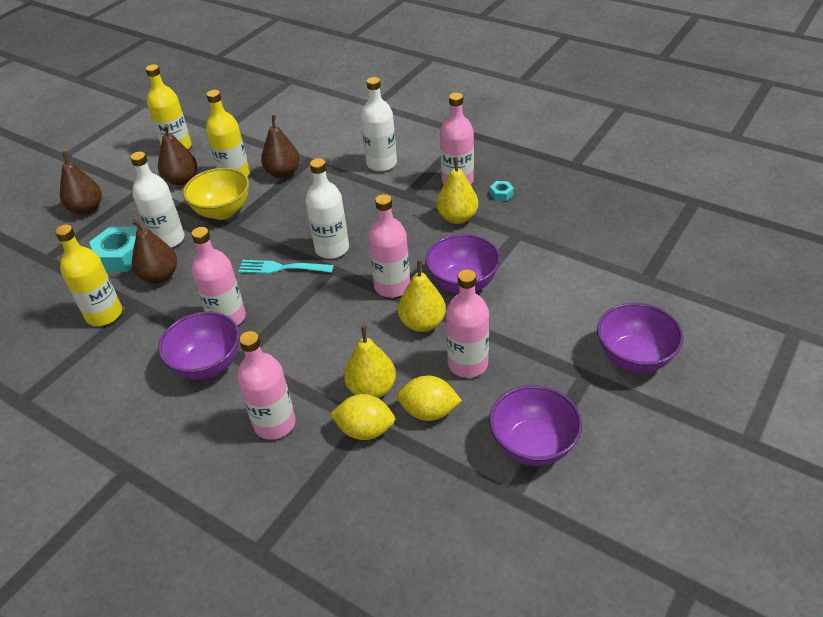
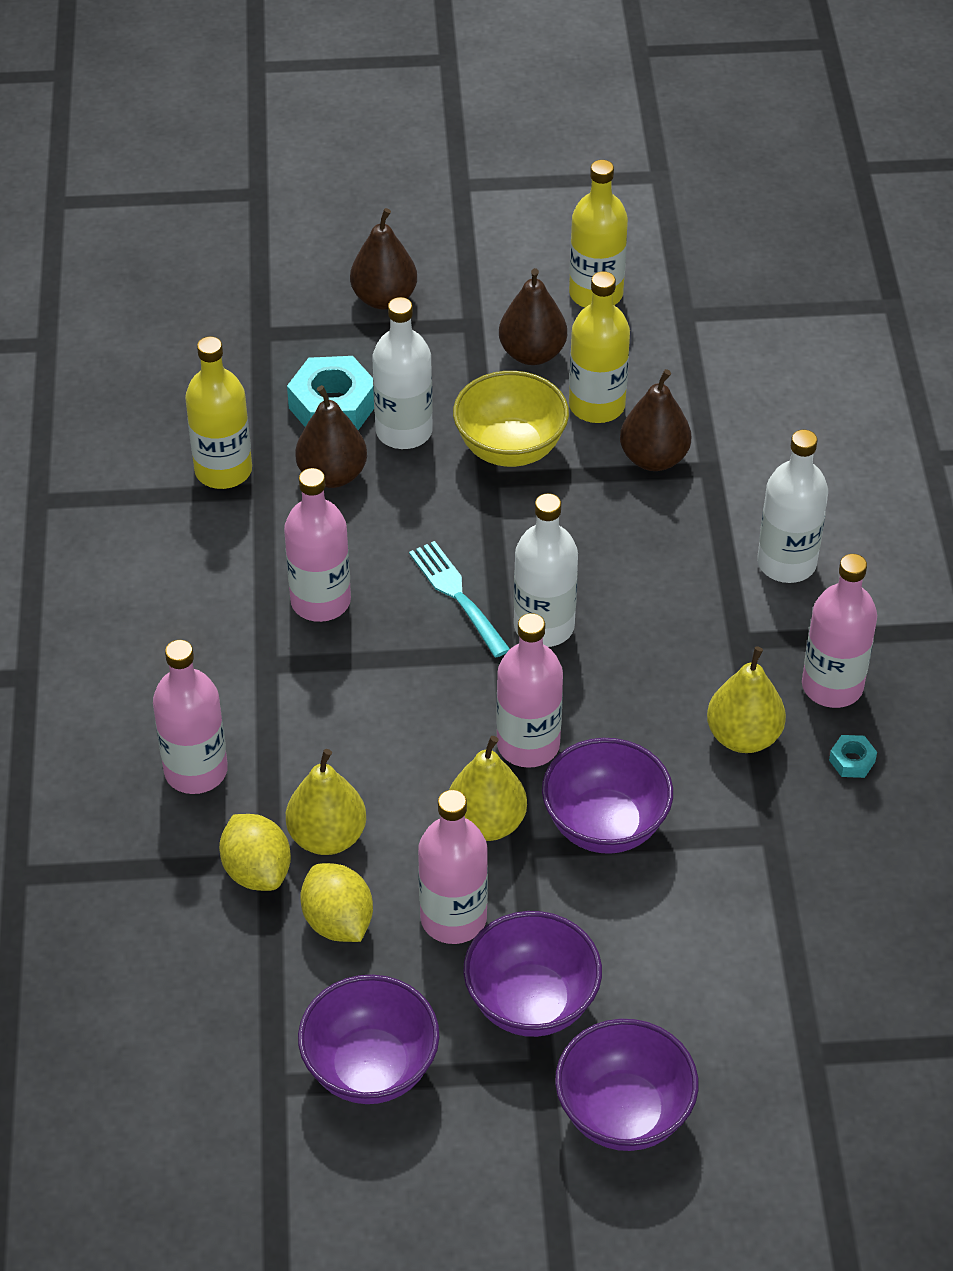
camera: 50 degrees right, 5 degrees up
(208, 364) = (230, 638): purple bowl -> purple bowl (531, 1002)

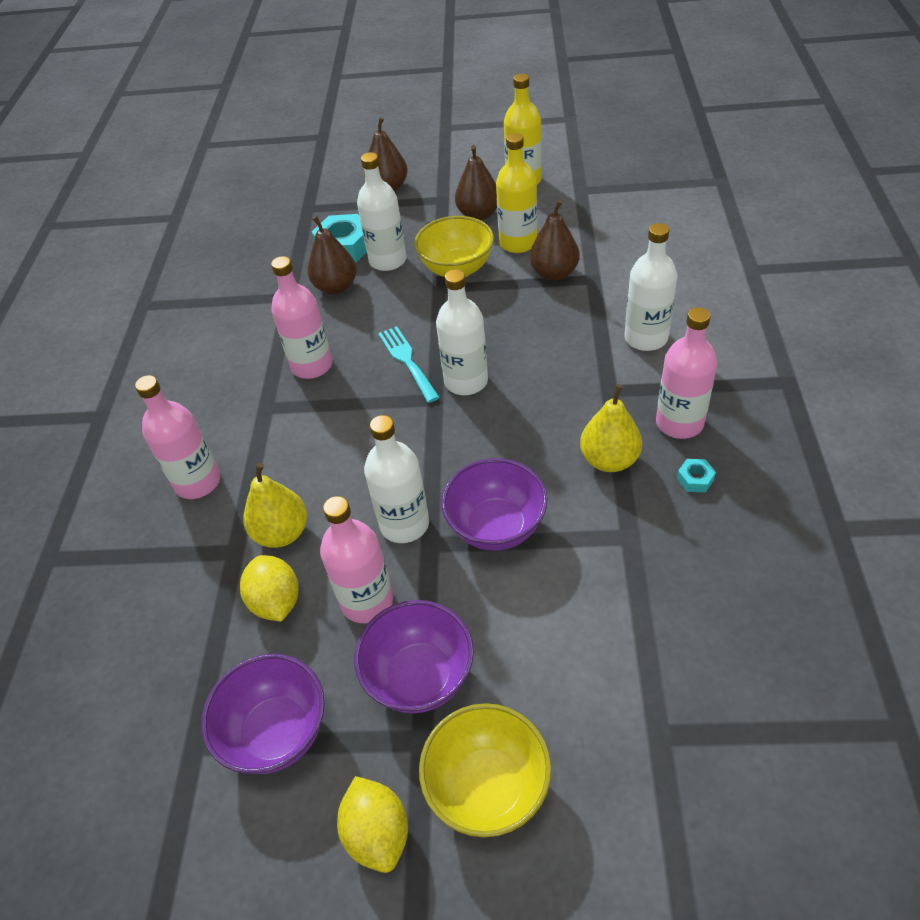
camera: 10 degrees right, 0 degrees up
(223, 470) = (265, 285): yellow bottle -> none
(257, 871) = (224, 559): yellow lemon -> yellow lemon (378, 833)
(486, 823) = (404, 524): yellow pear -> white bottle
(528, 745) = (444, 465): pink bottle -> none
(623, 1113) = (488, 787): purple bowl -> yellow bowl

